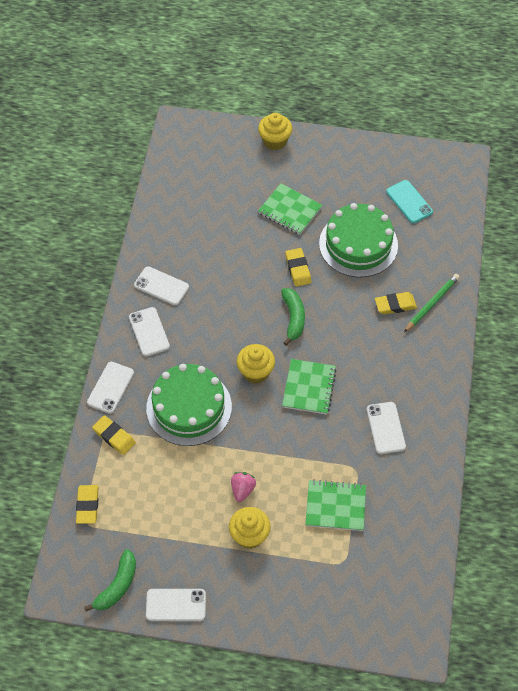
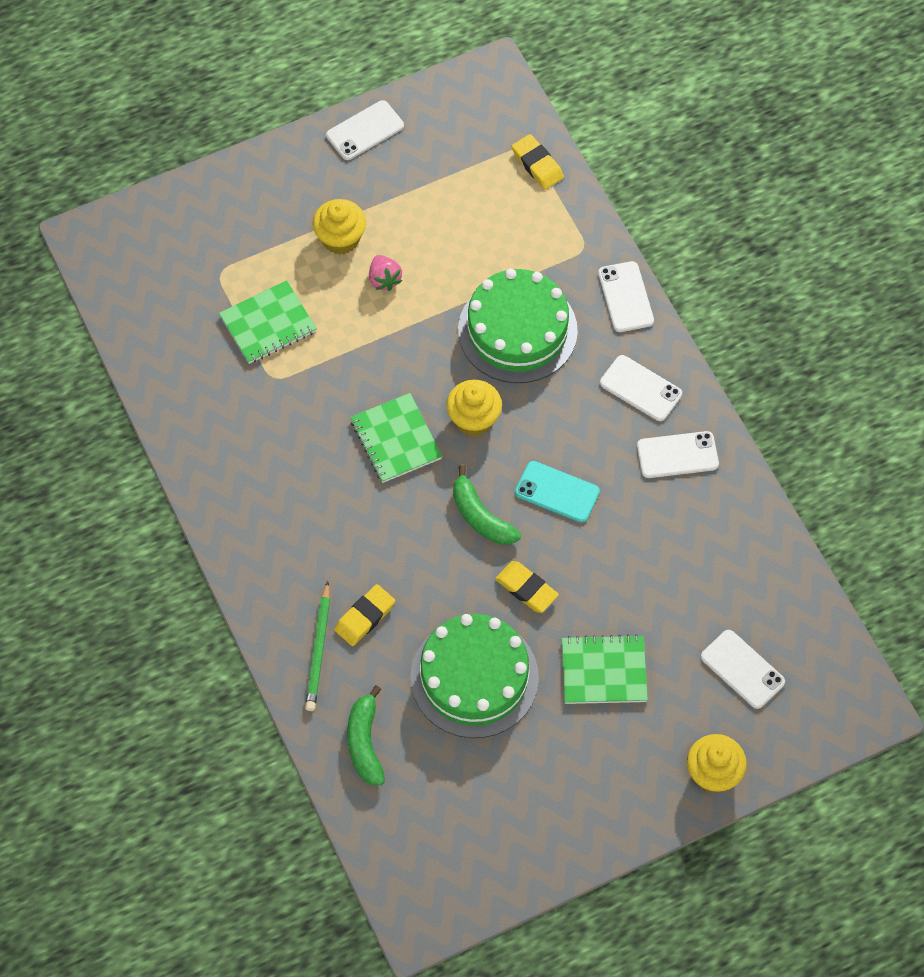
camera: 145 degrees right, 5 degrees up
(114, 436) = (573, 248): yellow eraser -> none
(117, 586) = (439, 112): green banana -> green banana (365, 742)
(385, 428) = (270, 447): white phone -> white phone (742, 669)
(409, 202) = (451, 793): turquoise phone -> turquoise phone (557, 492)

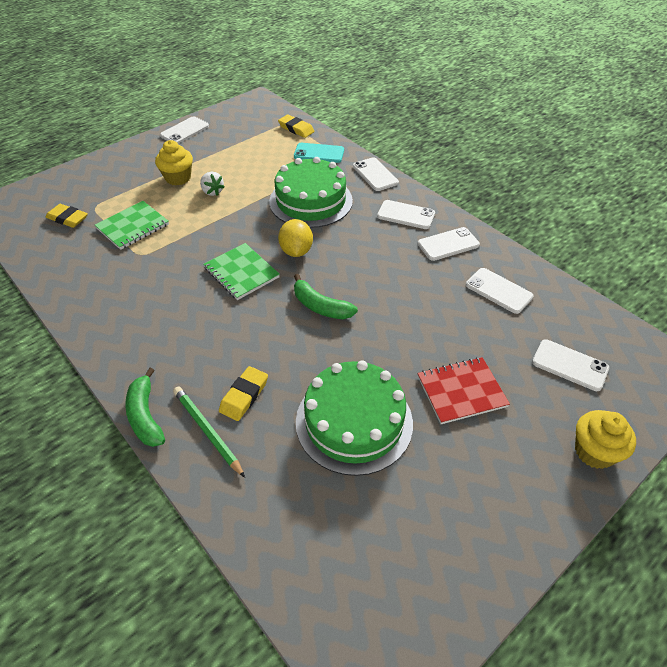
camera: 15 degrees left, 15 degrees down
(318, 650) = (207, 431): green pencil -> green pencil turned 150 degrees clockwise
(365, 742) = (268, 503): green banana -> green banana (145, 416)
(384, 279) = (212, 192): pink strawberry -> white strawberry
(474, 419) = (296, 251): yellow cupcake -> yellow lemon
(526, 589) = (374, 346): yellow eraser -> yellow eraser (68, 218)
(557, 492) = (372, 280): turquoise phone -> turquoise phone (319, 153)
(604, 671) = (461, 391): green notebook -> red notebook
(709, 546) = (498, 291): none -> white phone

